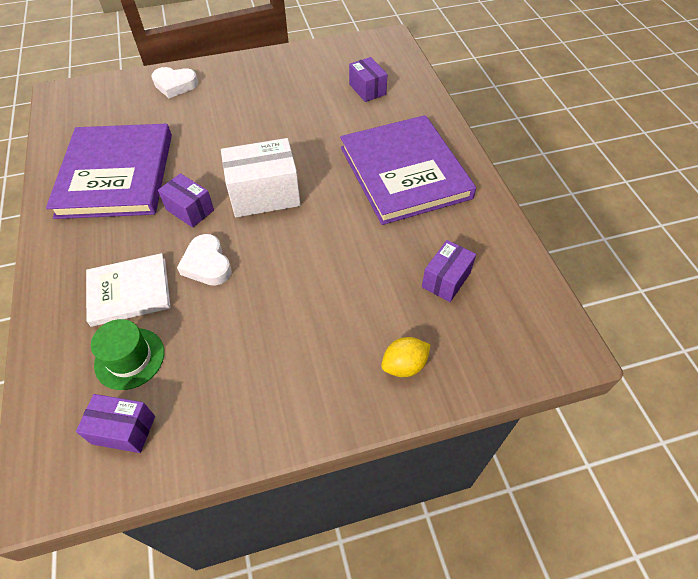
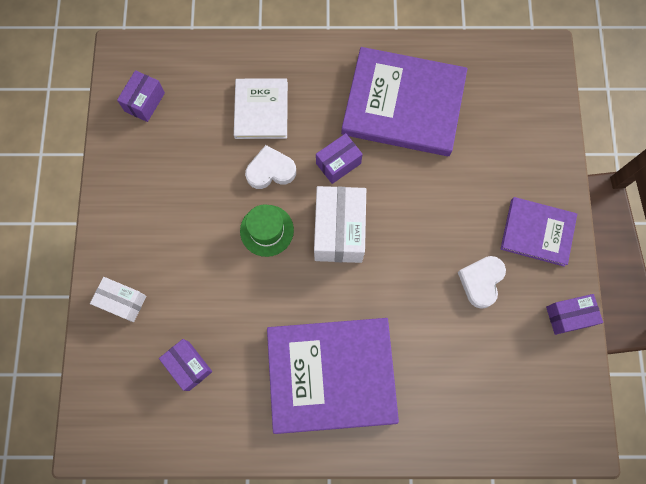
camera: 105 degrees right, 20 degrees up
(129, 358) = (199, 108): green hat -> green hat (267, 230)
(175, 85) = (535, 167): white heart -> white heart (481, 281)
(235, 77) = (537, 232): none -> purple book
(367, 89) = (480, 378): purple box -> purple box (568, 316)
(404, 365) = (123, 302): yellow lemon -> white box

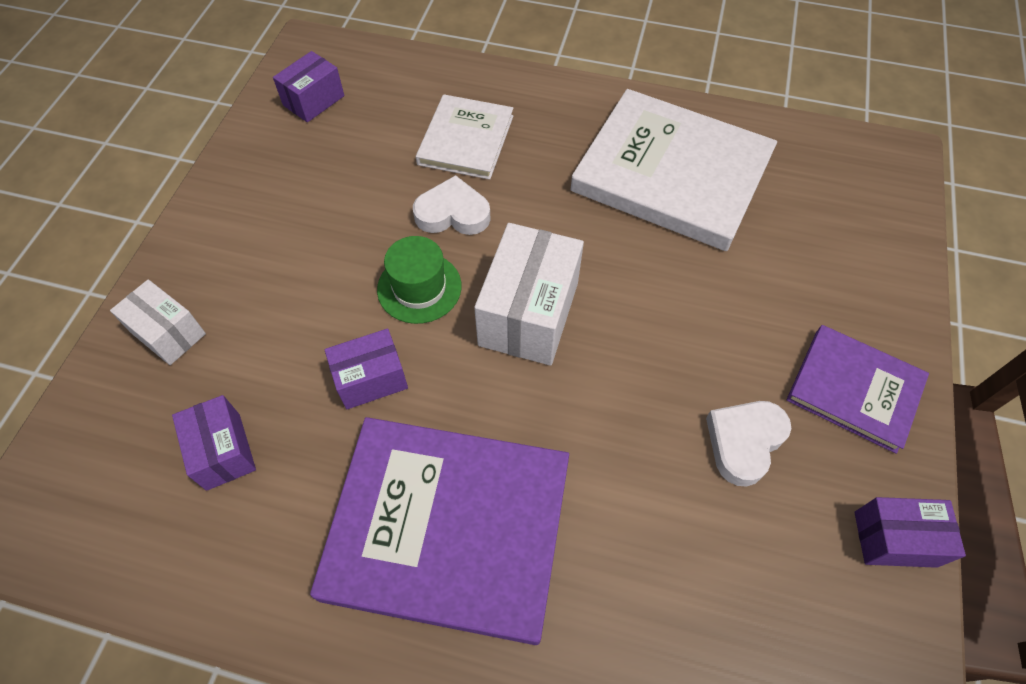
camera: 15 degrees right, 15 degrees down
(338, 163) = (555, 225): purple box -> purple box (371, 379)
(403, 104) = (671, 174): purple book -> white book

